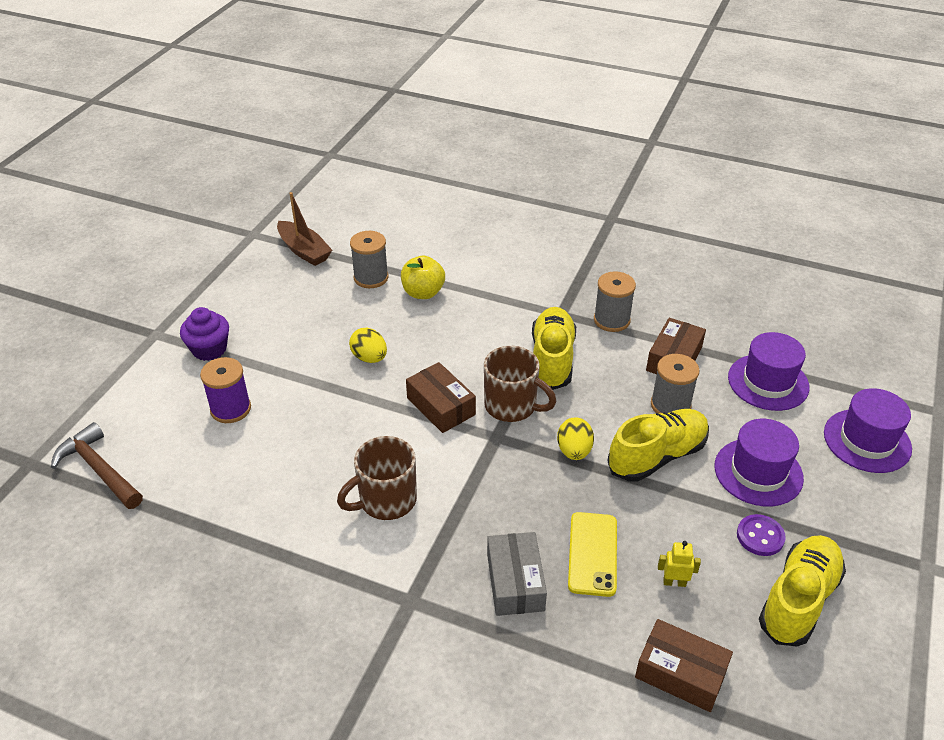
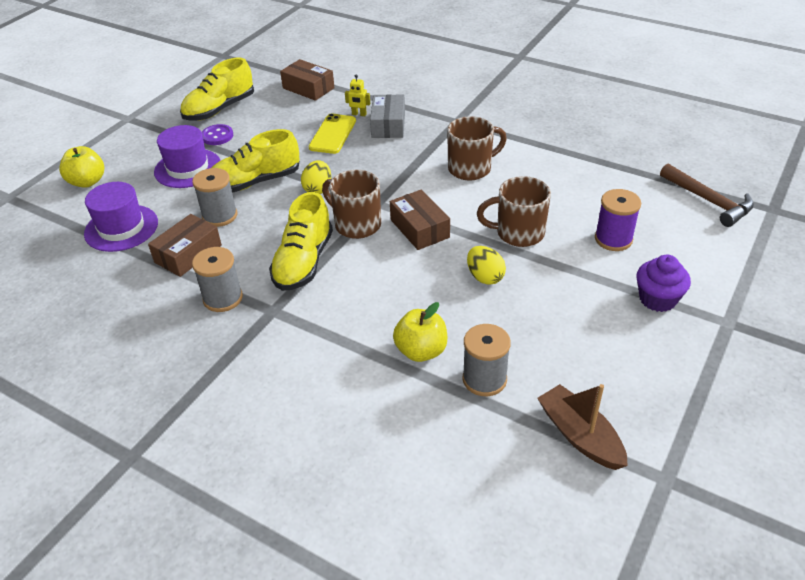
camera: 170 degrees left, 0 degrees up
(332, 408) = (518, 233): none -> brown mug
(674, 582) = (288, 120): yellow robot -> yellow robot (359, 114)
(867, 441) = (87, 182): purple hat -> yellow apple

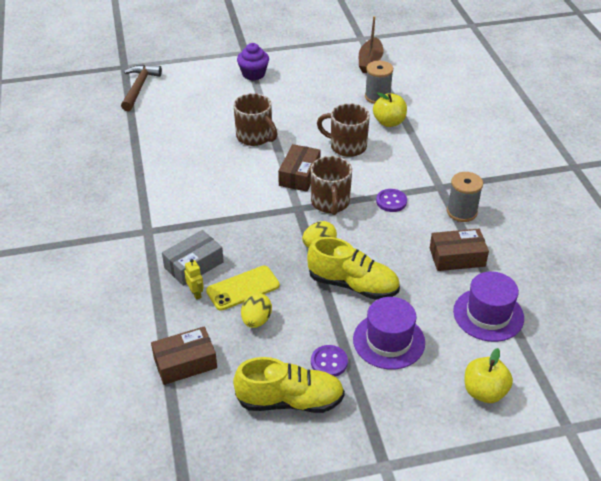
camera: 135 degrees left, 0 degrees up
(220, 216) = (408, 273): grey spool -> none
(303, 262) = (391, 201): yellow shoe -> purple button
(308, 88) = (185, 363): brown box -> brown box turned 75 degrees clockwise
(471, 168) = (207, 189): brown mug -> brown mug (347, 146)
(485, 277) = (309, 130): yellow egg -> yellow egg (256, 320)
(613, 239) = (218, 104): purple spool -> none

